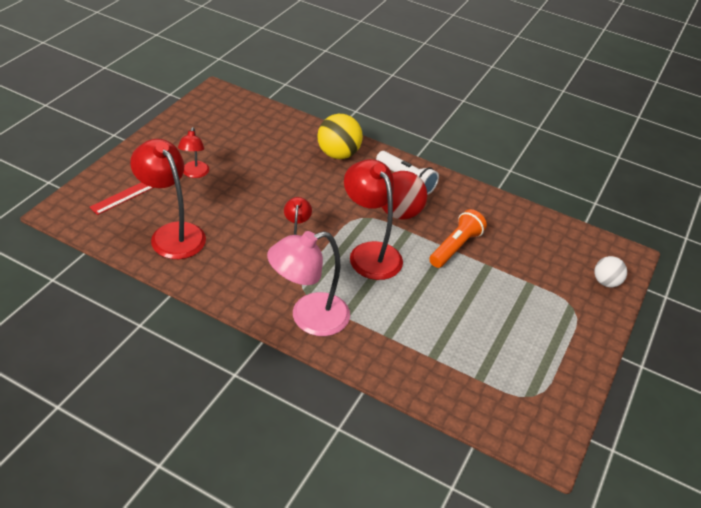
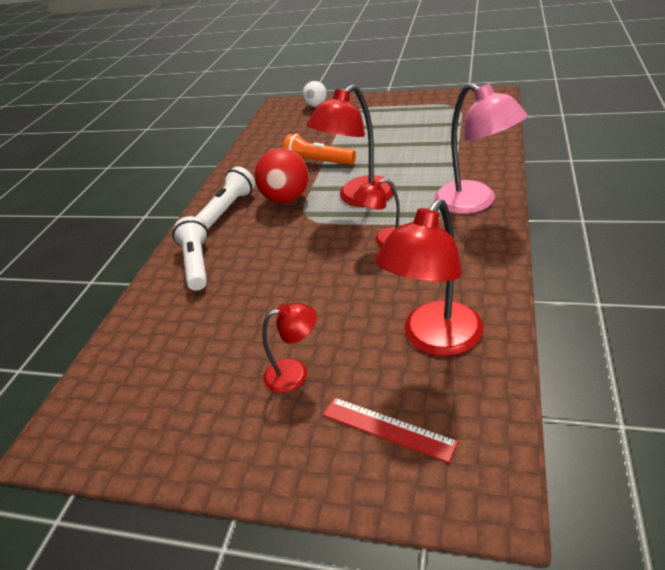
camera: 95 degrees left, 5 degrees down
(338, 154) = (197, 263): yellow ball -> white flashlight

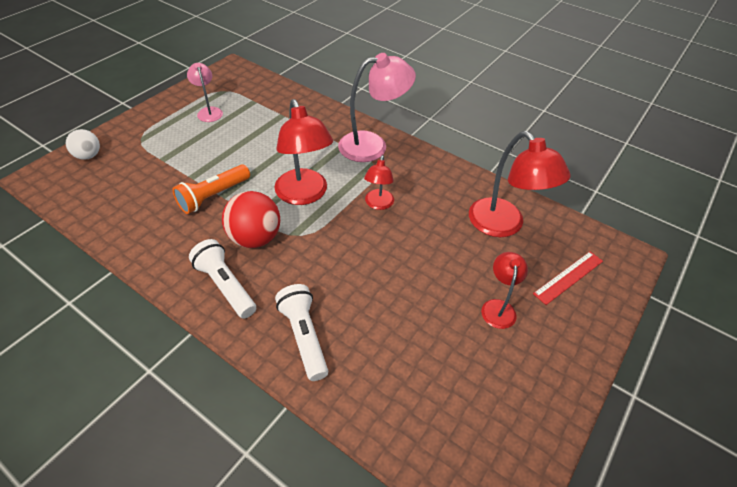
camera: 75 degrees left, 10 degrees up
(197, 263) = (304, 336): white flashlight -> white flashlight turned 60 degrees clockwise
(419, 115) = (209, 111): none -> pink lamp

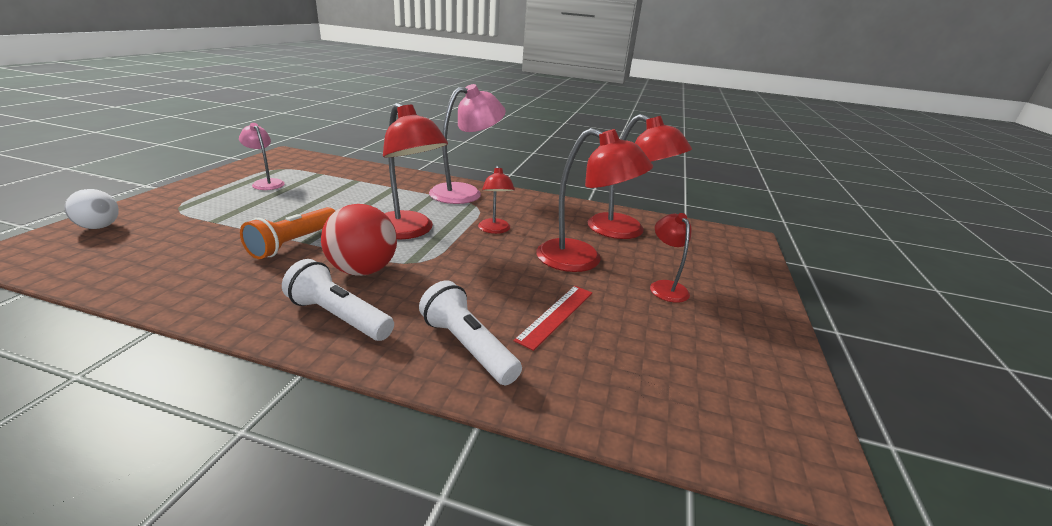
camera: 20 degrees left, 20 degrees down
(439, 258) = (582, 260): none -> red lamp
(568, 277) = (710, 257): red ruler -> red ruler (556, 315)

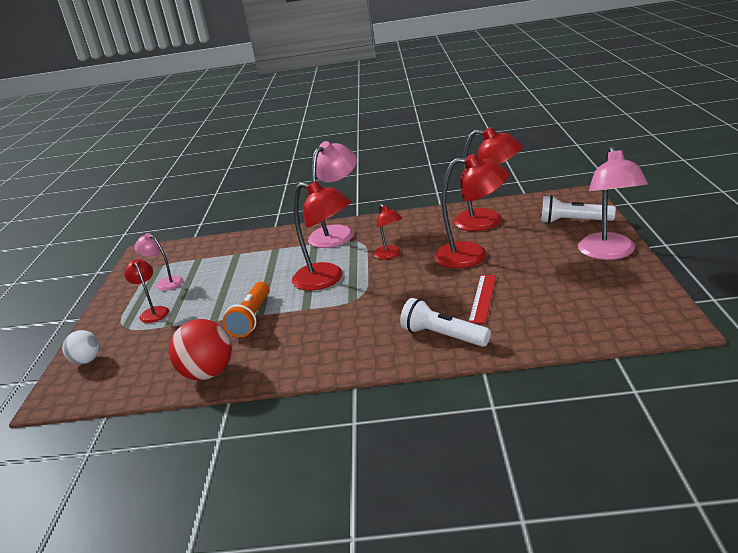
camera: 10 degrees left, 0 degrees up
(339, 317) = (343, 350): white flashlight -> white flashlight (573, 221)
(363, 270) = (325, 317): red ball -> red ball (208, 373)
(665, 287) = (542, 253): red lamp -> red lamp (153, 312)
(753, 316) = (609, 253): none -> pink lamp

